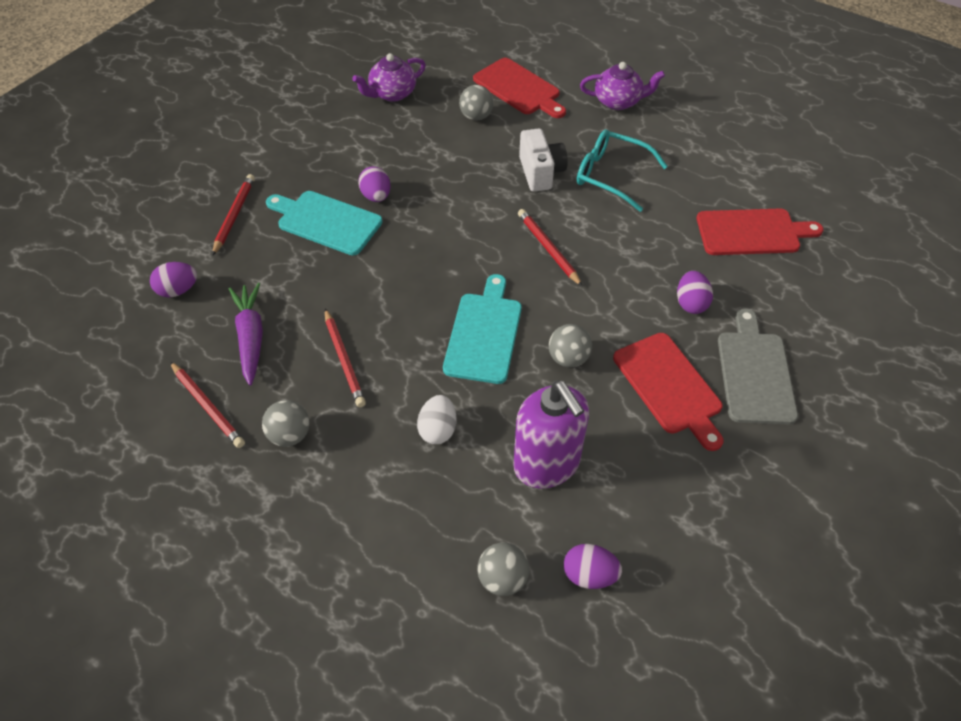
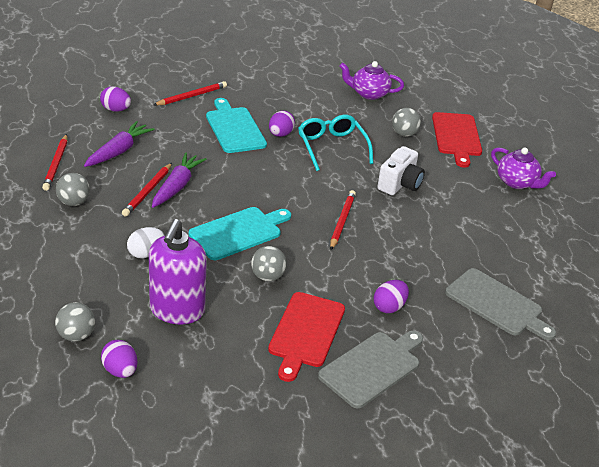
camera: 40 degrees right, 15 degrees down
(363, 330) = (177, 186): none -> purple carrot
(612, 176) = (445, 215): turquoise glasses -> turquoise glasses (332, 147)
(752, 232) = (497, 304): red cutting board -> grey cutting board

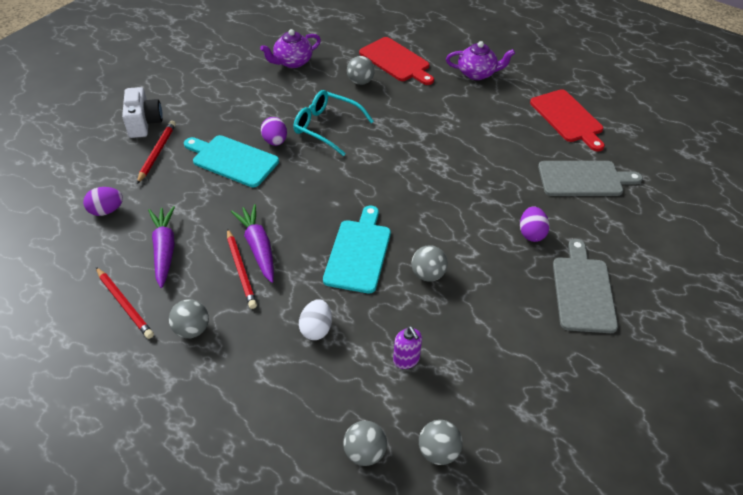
camera: 40 degrees left, 10 degrees up
(120, 370) = (438, 451): purple egg -> grey ball
(177, 310) = (406, 360): purple soap dispenser -> purple soap dispenser, size x0.47
(306, 332) = (511, 300): red cutting board -> red cutting board (568, 118)
(342, 221) = (414, 186): red pencil -> none
(400, 184) = (411, 127): white camera -> white camera (144, 123)

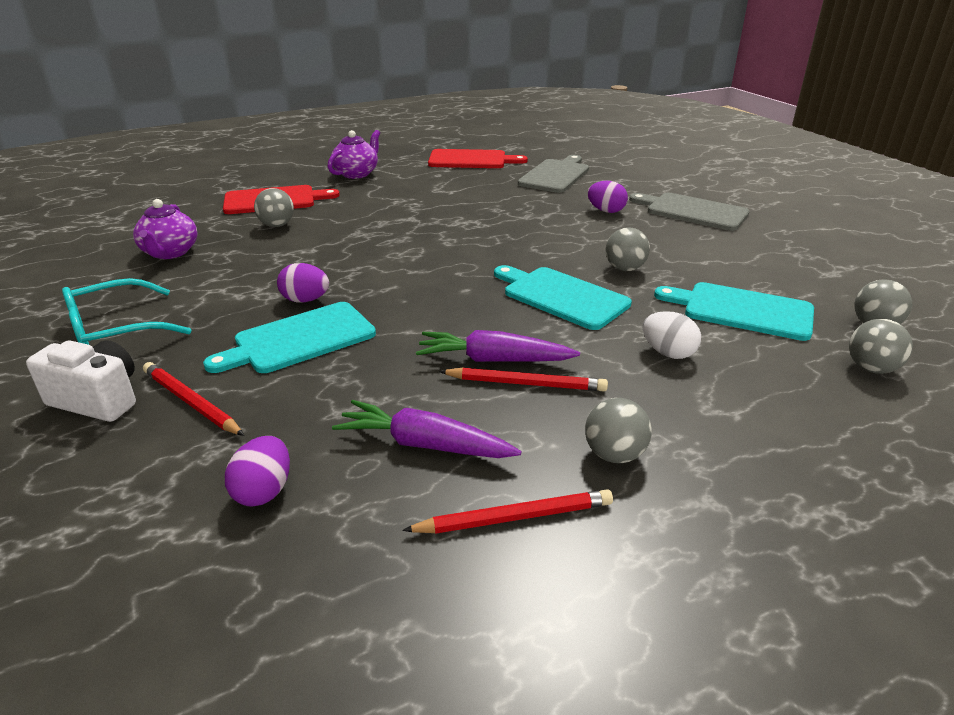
camera: 60 degrees left, 15 degrees down
(327, 127) = (327, 262): turquoise glasses -> turquoise glasses (116, 330)
(406, 360) = (742, 310): purple soap dispenser -> turquoise cutting board

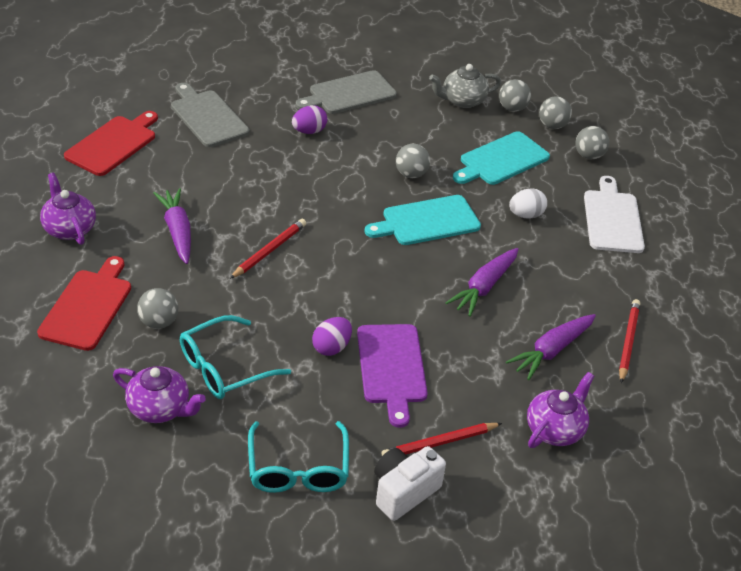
camera: 65 degrees left, 10 degrees up
(239, 262) = (225, 367): none -> turquoise glasses
(264, 491) = (555, 429): purple egg -> purple teapot
(299, 339) = (392, 368): turquoise cutting board -> purple cutting board
(397, 203) = (177, 231): none -> purple carrot
(526, 383) = (518, 285): red pencil -> red pencil (269, 250)
(614, 454) = (602, 285): grey ball -> grey ball (512, 108)
(772, 425) = (612, 219): none -> white cutting board
(800, 262) = (462, 100): none -> grey teapot

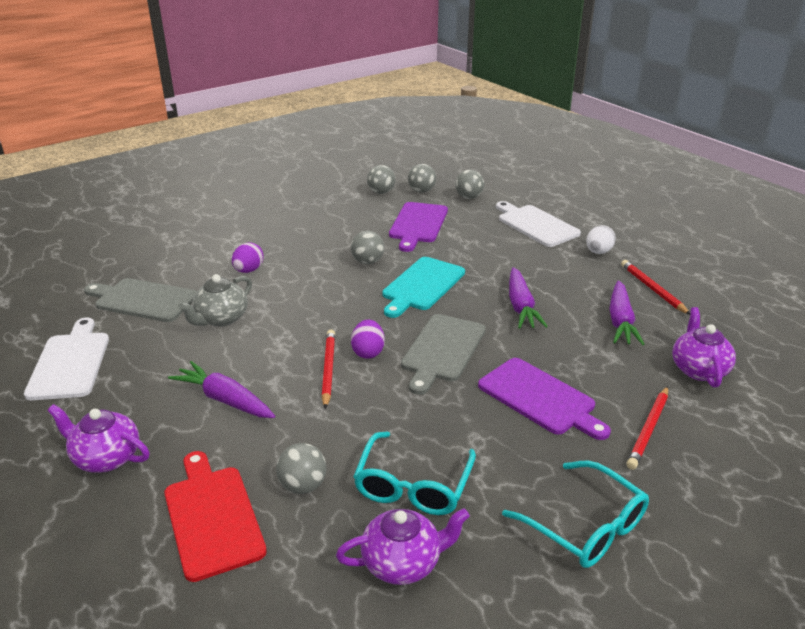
camera: 35 degrees left, 10 degrees down
(113, 144) = (70, 363): red cutting board -> white cutting board
(331, 347) = (476, 412): purple egg -> purple egg (368, 352)
(349, 94) = (249, 233): grey cutting board -> grey cutting board (442, 350)
(403, 491) = (680, 484): white camera -> none
(462, 100) = (341, 202): grey teapot -> grey teapot (221, 318)
(501, 160) = (418, 224): turquoise cutting board -> purple cutting board
(525, 215) = (481, 248): white egg -> white egg (598, 252)

